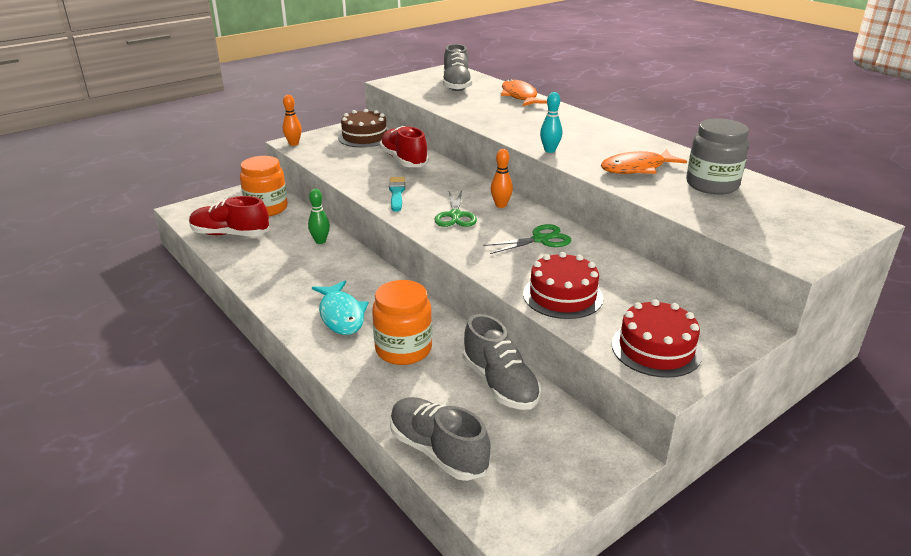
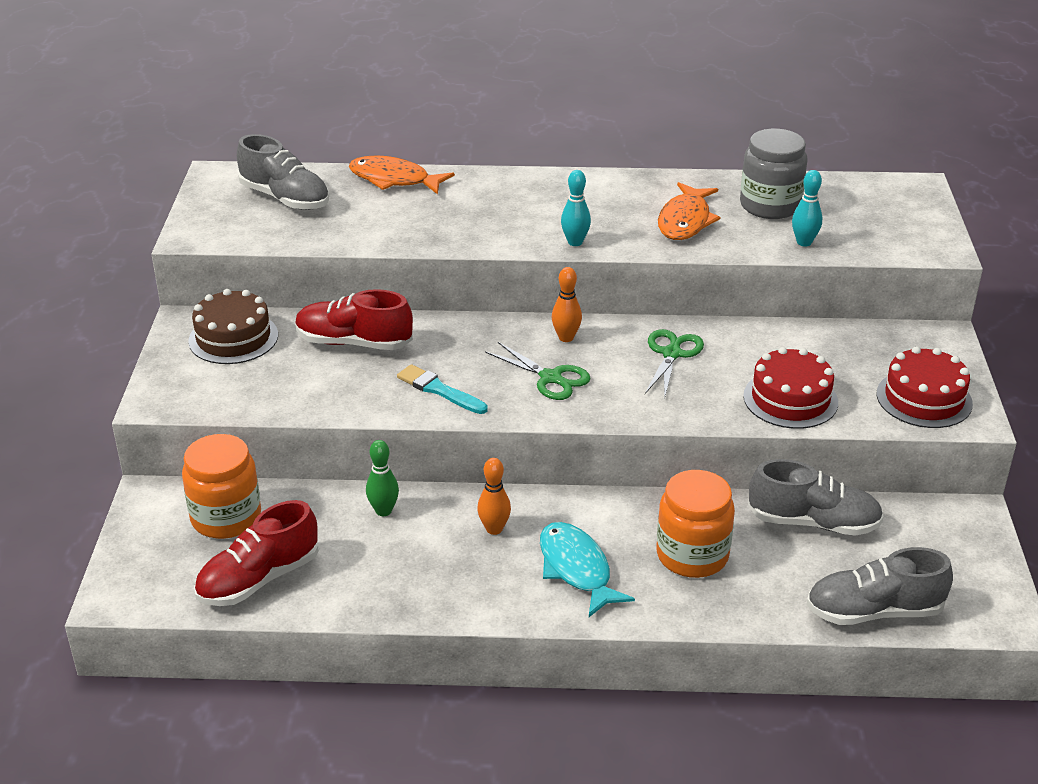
camera: 50 degrees left, 5 degrees up
(294, 144) = (163, 402): orange bowling pin -> orange bowling pin (494, 529)
(341, 315) = (576, 569): turquoise fish -> turquoise fish turned 135 degrees counterclockwise
(694, 209) = (804, 242): none -> turquoise bowling pin

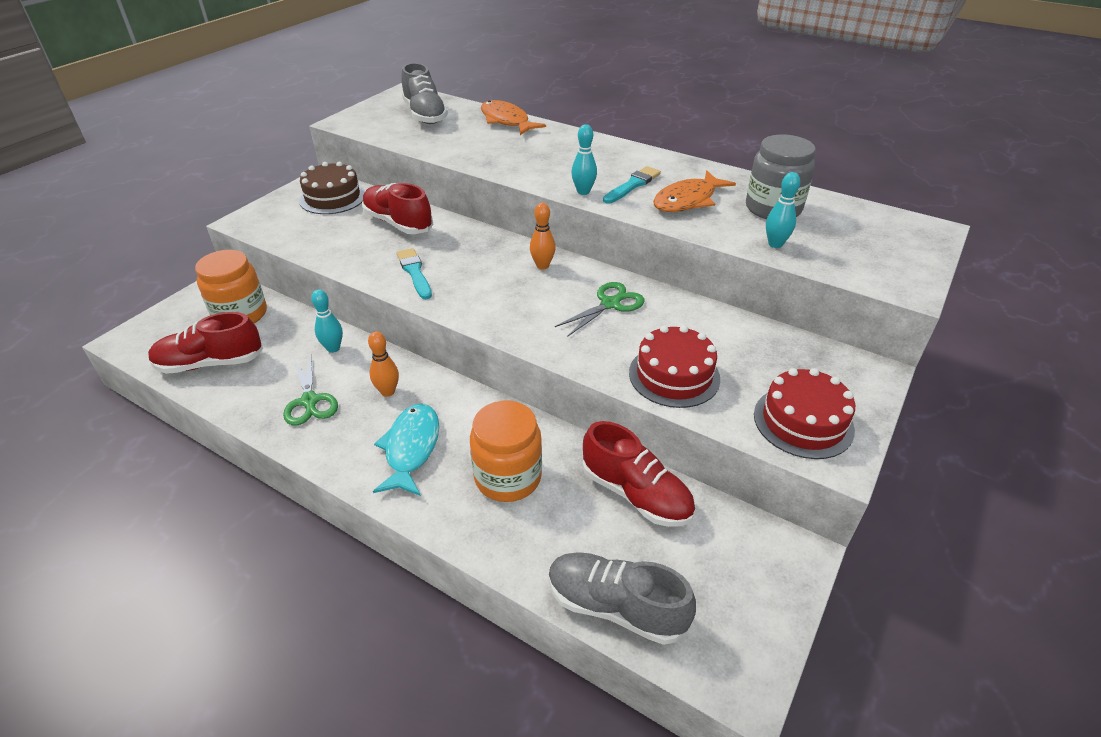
camera: 30 degrees right, 5 degrees up
(383, 511) = (333, 348): green bowling pin -> turquoise bowling pin
(550, 378) = (499, 290): green scissors -> green scissors (310, 401)
(616, 220) = (632, 185): none -> turquoise brush
(813, 522) = (636, 494): grey shoe -> red shoe

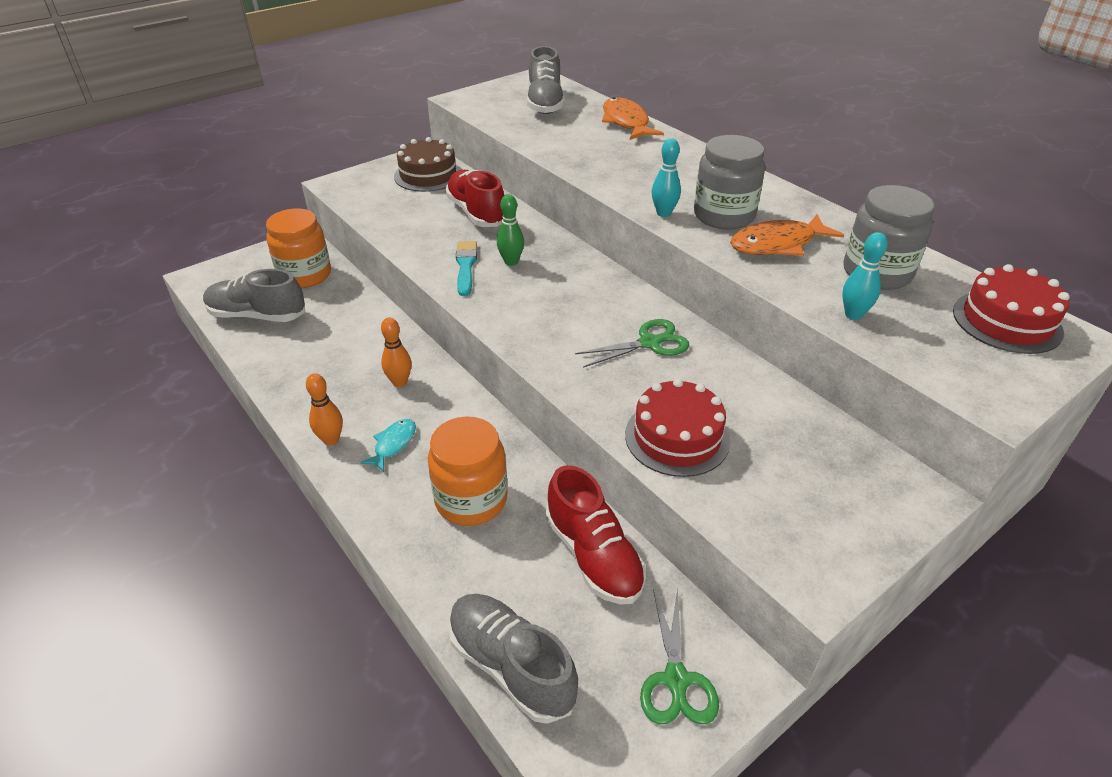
camera: 20 degrees right, 0 degrees up
(210, 363) = (257, 315): red shoe -> grey shoe
(310, 401) = (325, 373): green scissors -> green scissors (676, 679)
(333, 348) = (371, 327): turquoise bowling pin -> none
(411, 448) = (393, 444): turquoise fish -> turquoise fish, size x0.59
(454, 260) = (511, 262): none -> green bowling pin
(542, 266) = (599, 286): orange bowling pin -> orange bowling pin (331, 440)
(632, 185) = (724, 215): turquoise brush -> grey jar
(803, 422) = (799, 528): red cake -> red cake (1007, 321)

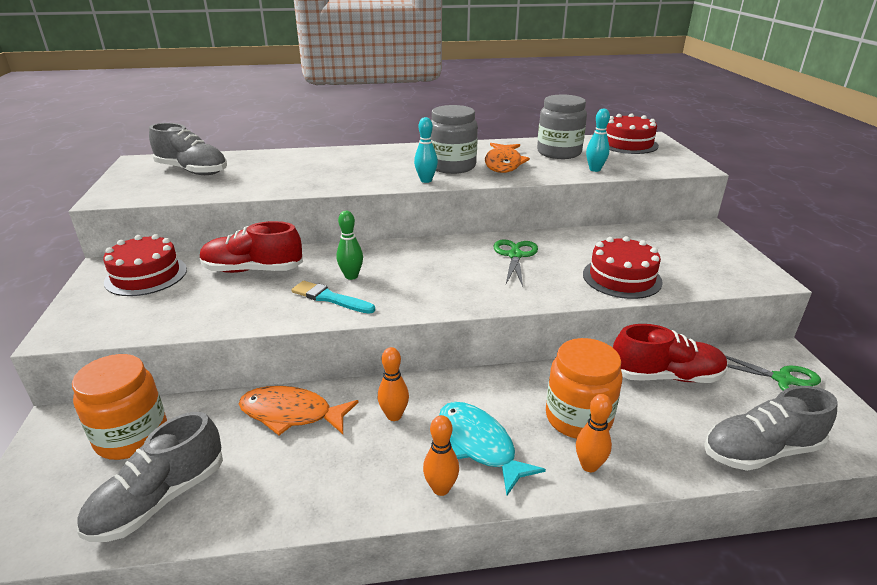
camera: 60 degrees left, 10 degrees down
(393, 444) = (479, 445): turquoise fish -> turquoise fish, size x1.71
(407, 525) = (589, 466): none -> orange bowling pin
(428, 175) = (146, 275): brown cake -> red cake
(626, 122) = (279, 156): orange fish -> orange fish (291, 414)

